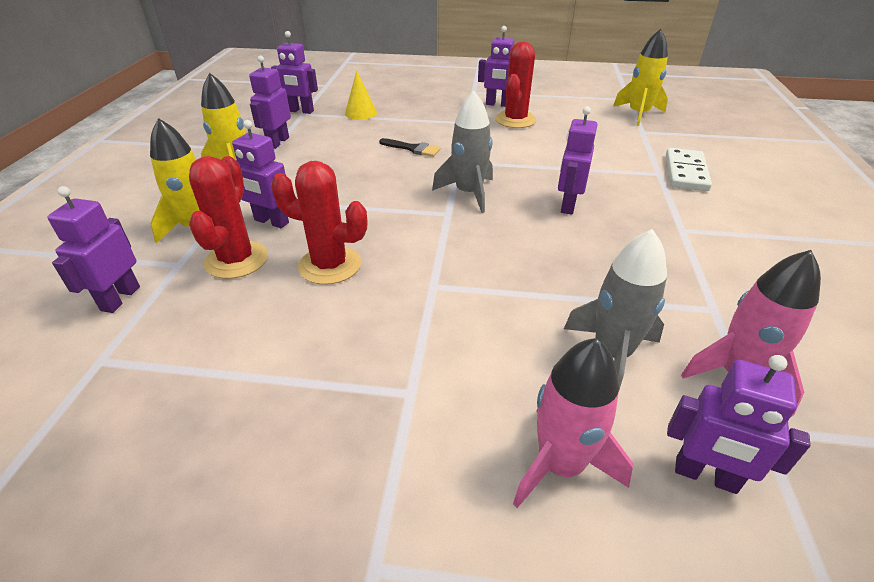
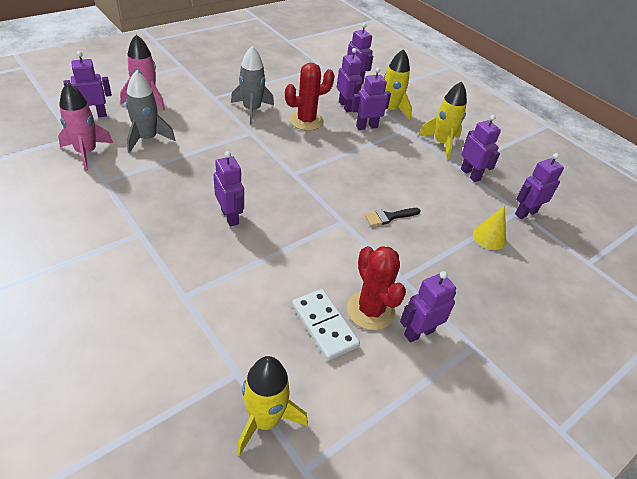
camera: 130 degrees right, 5 degrees up
(236, 260) = (345, 106): red cactus -> purple robot
(468, 193) = (300, 194): grey rocket -> grey rocket (252, 110)
(686, 172) = (160, 311): white domino -> white domino (324, 326)

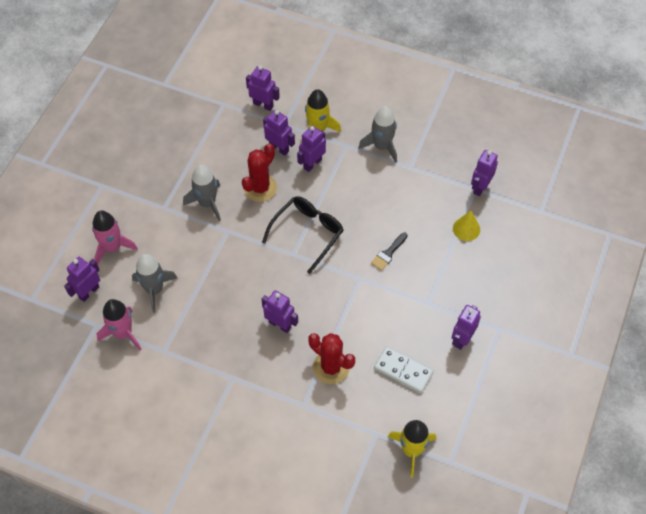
camera: 25 degrees left, 15 degrees up
(321, 166) = (307, 233): none -> black glasses
(370, 310) = (424, 341): red cactus -> red cactus (331, 367)
(441, 143) = (382, 146): yellow rocket -> grey rocket
(470, 174) = (422, 170): purple robot -> none

